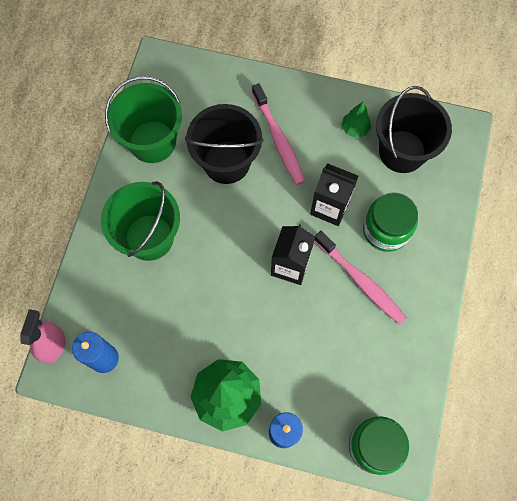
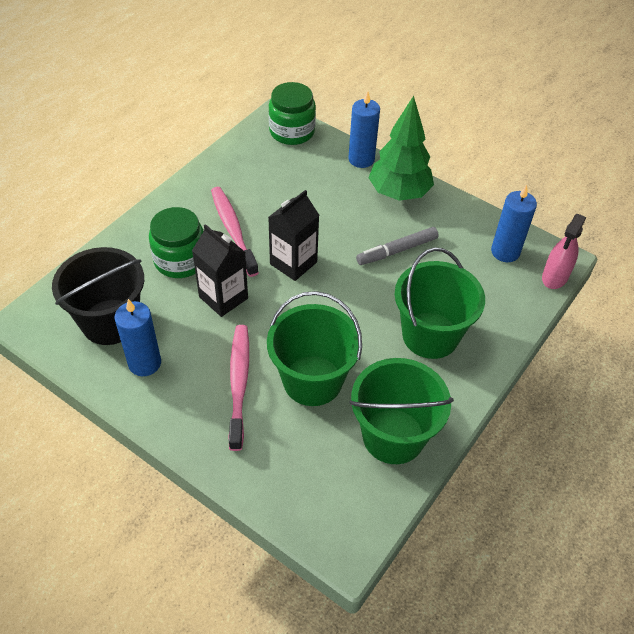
camera: 160 degrees left, 20 degrees down
(205, 318) = (397, 251): none -> grey marker
(226, 162) = (312, 380): black bucket -> green bucket
(354, 129) = (144, 363): green tree -> blue candle

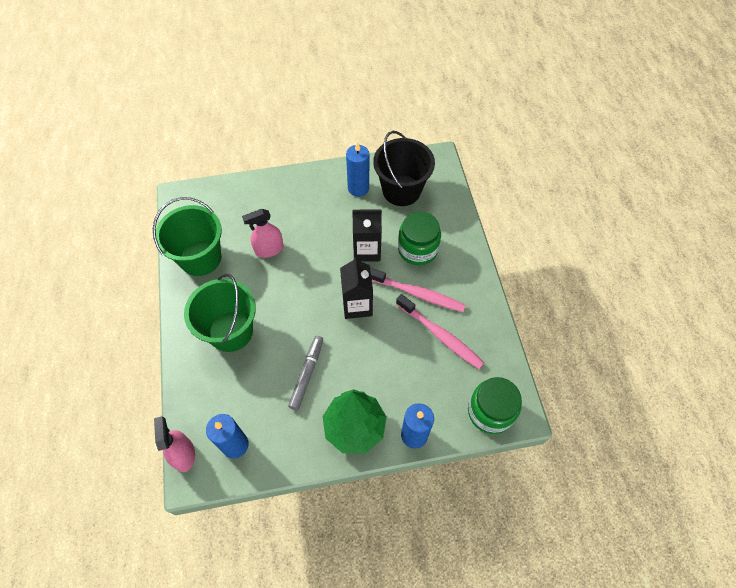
camera: 135 degrees right, 10 degrees up
(239, 383) = (303, 217): pink toothbrush -> pink toothbrush (440, 335)
(312, 380) = (269, 249): green bucket -> pink spray bottle

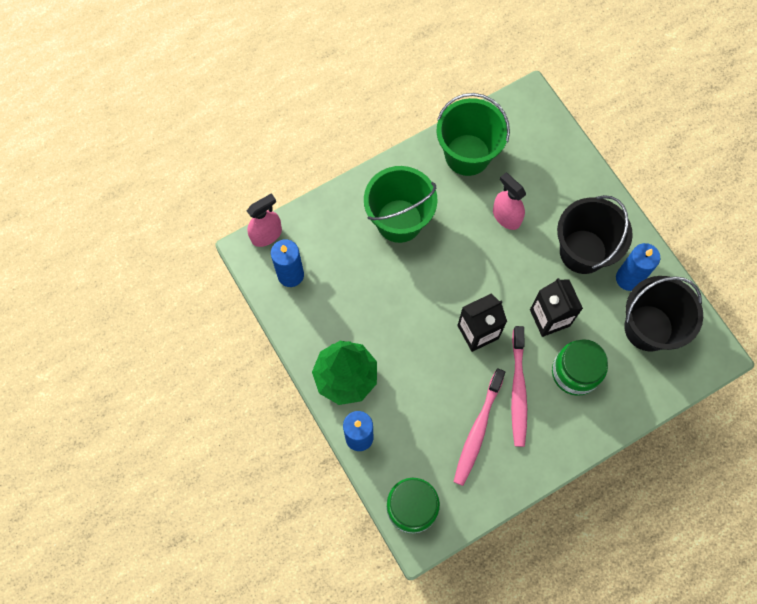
camera: 70 degrees right, 10 degrees up
(307, 374) = (382, 311): grey marker -> none
(323, 209) = (583, 251): none -> black bucket

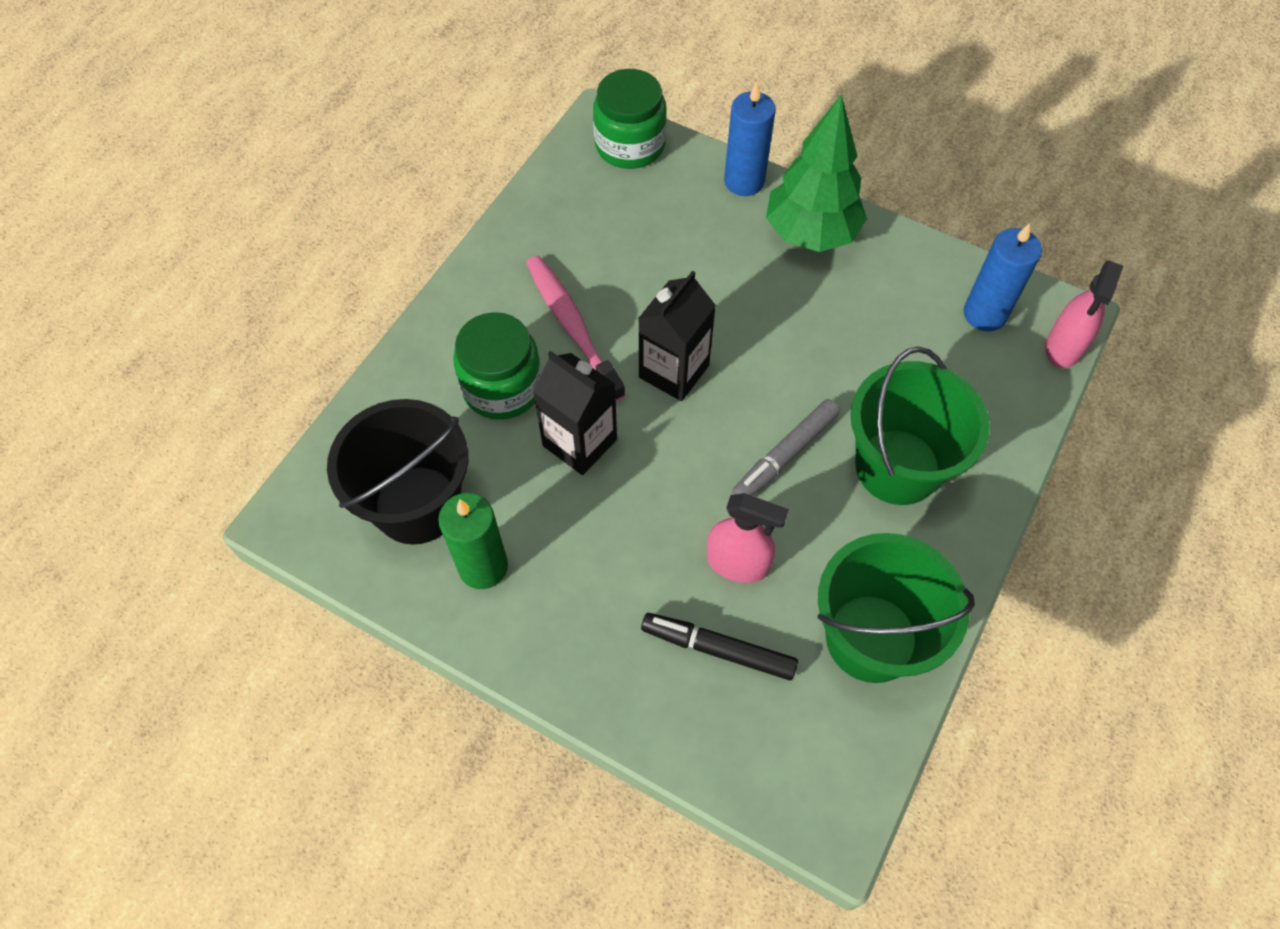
camera: 150 degrees right, 10 degrees down
(450, 255) = (785, 455): none -> grey marker
(478, 430) = (599, 256): pink toothbrush -> none
(538, 185) = (718, 649): none -> black marker
(583, 251) = (580, 572): black bucket -> none
(628, 278) = (483, 567): blue candle -> green candle

